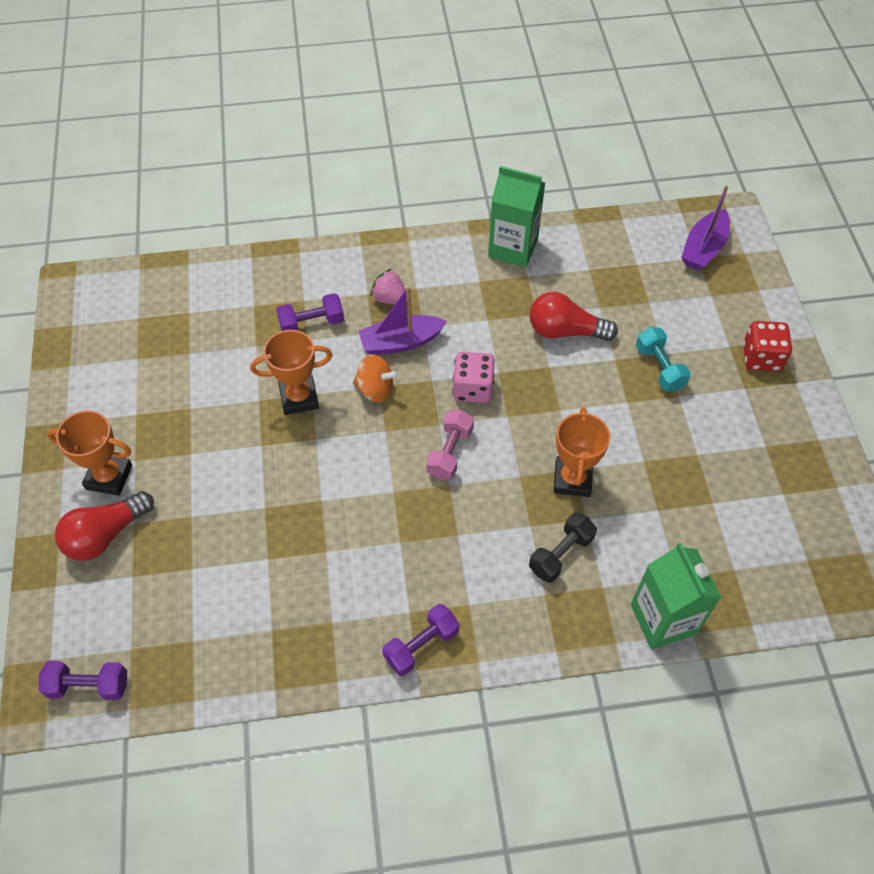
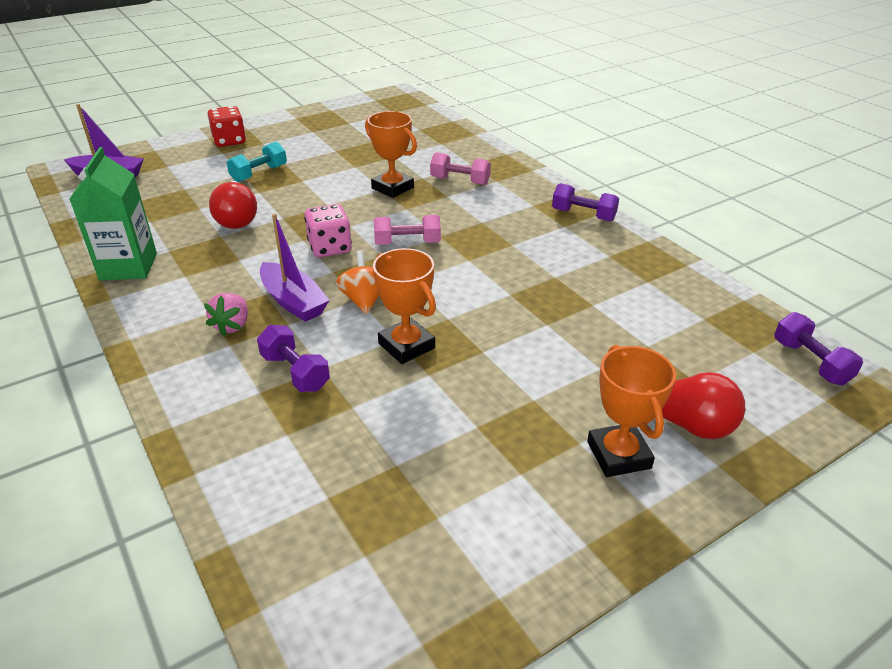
camera: 115 degrees left, 20 degrees down
(561, 554) = (460, 181): black dumbbell -> pink dumbbell
(572, 479) = (392, 188): orange trophy -> orange trophy turned 60 degrees clockwise
(663, 619) = (475, 143): green carton -> none

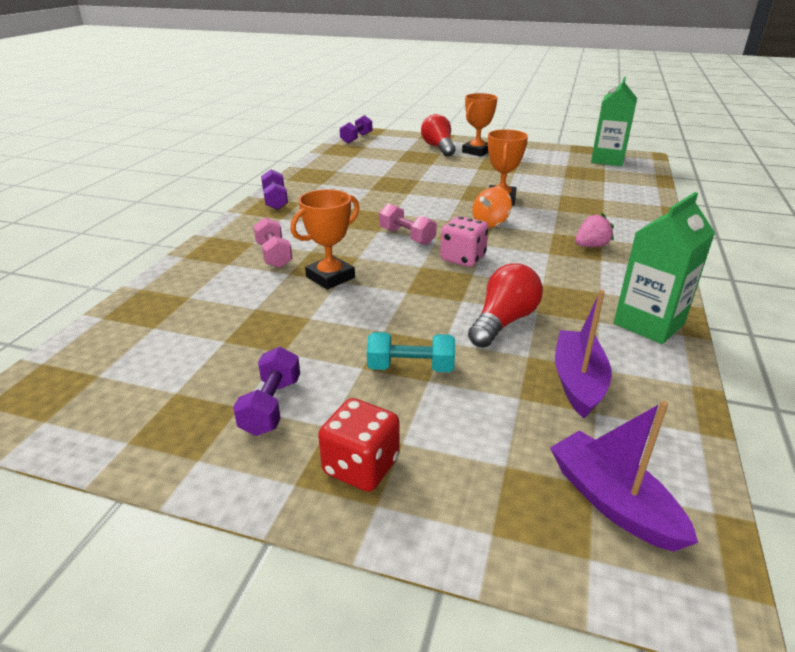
camera: 130 degrees left, 5 degrees down
(293, 301) = (535, 241): purple boat -> purple boat (578, 381)
(295, 372) = (574, 214): purple dumbbell -> purple dumbbell (271, 406)
(392, 188) = (330, 277): orange trophy -> orange trophy turned 45 degrees clockwise
(392, 608) = (607, 160): none -> green carton

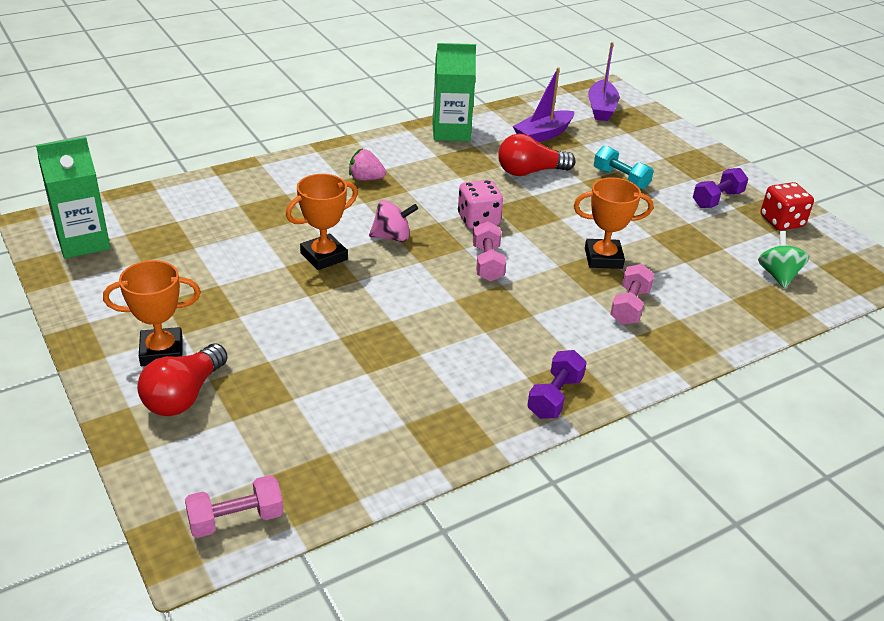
camera: 140 degrees left, 5 degrees up
(148, 339) = (778, 275): none -> green spinning top
(356, 138) = (236, 519): purple dumbbell -> pink dumbbell
(361, 466) = (691, 160): red dice -> red dice (781, 221)
(490, 223) = (392, 237): orange spinning top -> pink spinning top

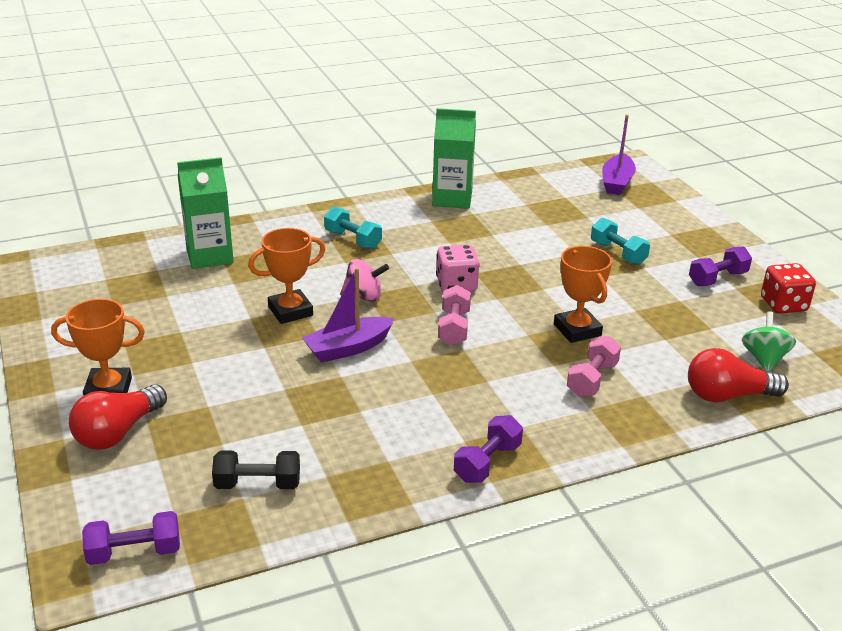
camera: 10 degrees right, 5 degrees down
(83, 242) = (64, 284): green carton -> green carton (209, 256)
(236, 519) = (134, 552): pink dumbbell -> purple dumbbell
(340, 438) = (258, 484): none -> black dumbbell
(366, 179) = (353, 240): pink strawberry -> turquoise dumbbell
(530, 172) = (523, 241): red light bulb -> red light bulb (727, 395)
(543, 135) = (547, 206): purple boat -> purple boat (348, 348)
(603, 258) = (577, 330): orange trophy -> orange trophy turned 60 degrees clockwise

